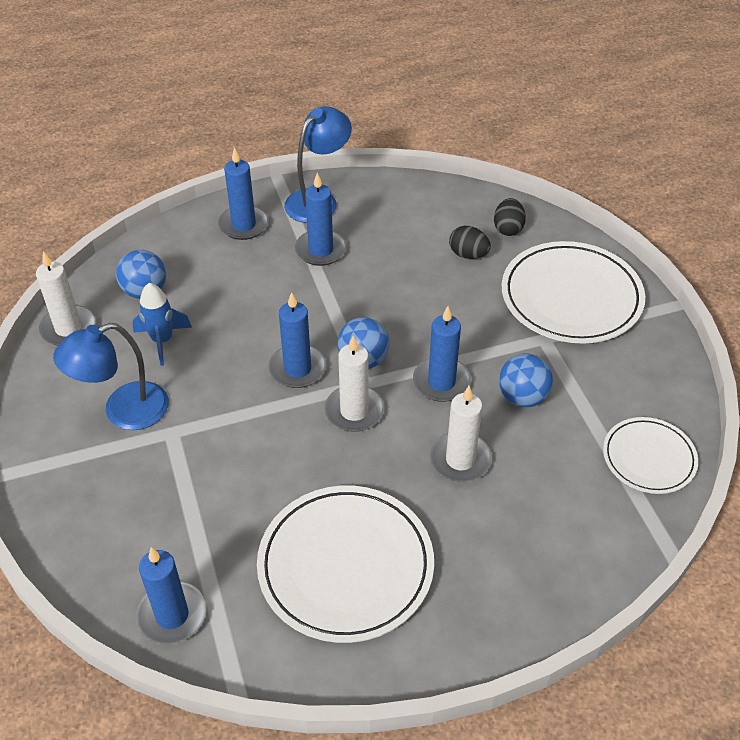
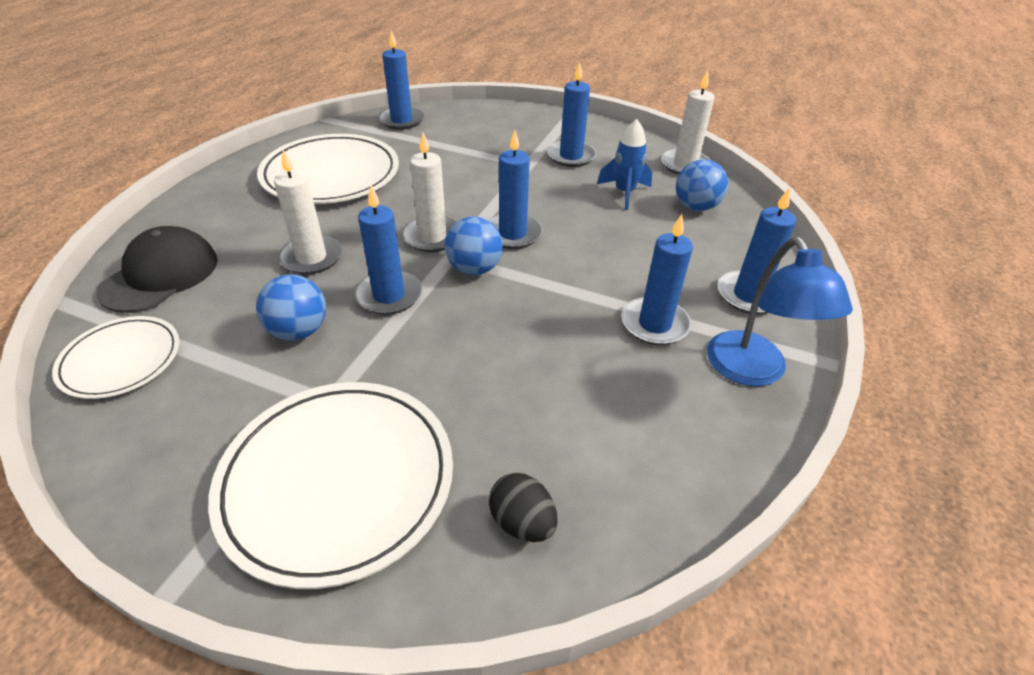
camera: 130 degrees right, 5 degrees down
(123, 411) = (571, 156): blue lamp -> blue candle
(468, 254) = (520, 438): black egg -> none
(585, 531) = (160, 275): none -> black cap

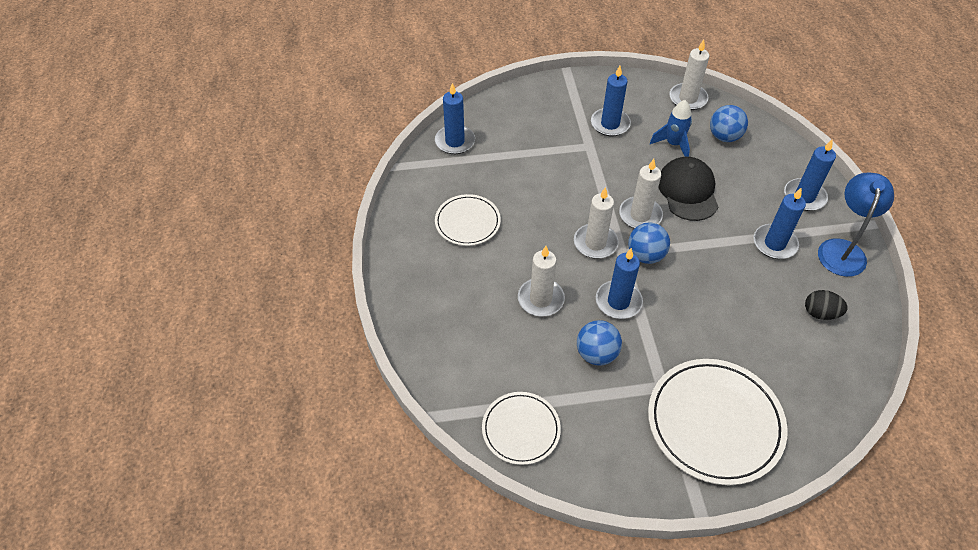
camera: 30 degrees left, 10 degrees up
(160, 275) = (463, 364): black cap -> black cap (688, 191)
(331, 174) = (467, 222): white plate -> white plate, size x0.58
(512, 234) = (640, 215): blue candle -> white candle
(522, 522) = (812, 392): black egg -> black egg (820, 313)
(752, 371) = (842, 249): blue lamp -> blue lamp turned 120 degrees counterclockwise

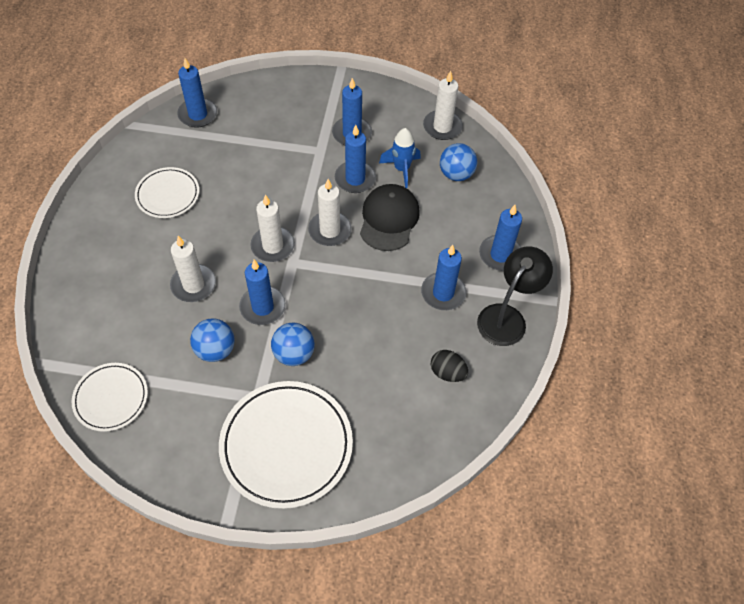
camera: 15 degrees right, 5 degrees up
(636, 163) = (355, 179): none -> blue candle
(645, 255) = (313, 270): blue ball -> blue ball (294, 354)
(842, 249) = (507, 317): blue lamp -> black lamp

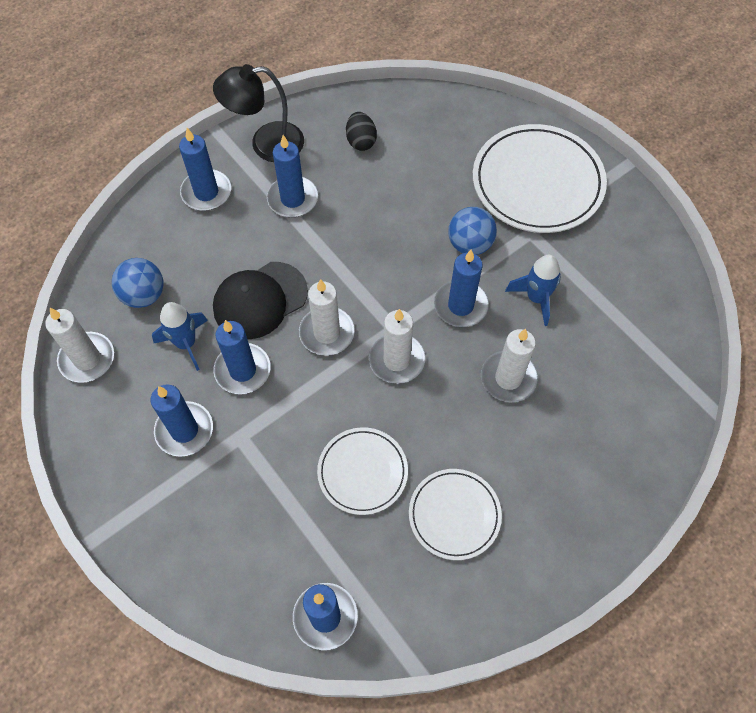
camera: 135 degrees left, 5 degrees up
(111, 398) = (661, 324): white plate -> white plate (362, 472)
(215, 350) = (536, 298): blue ball -> blue rocket

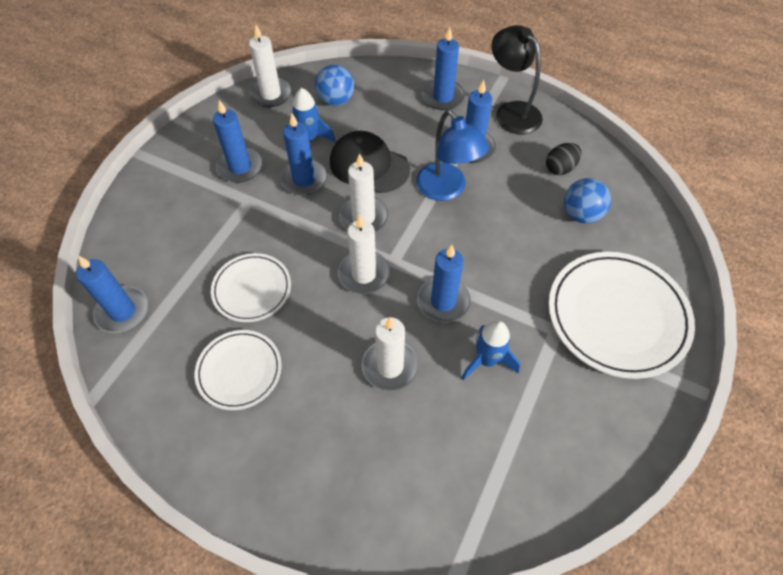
camera: 65 degrees right, 5 degrees down
(333, 245) = (446, 189): none -> blue lamp
(470, 244) = (510, 285): blue ball -> blue ball (581, 214)

